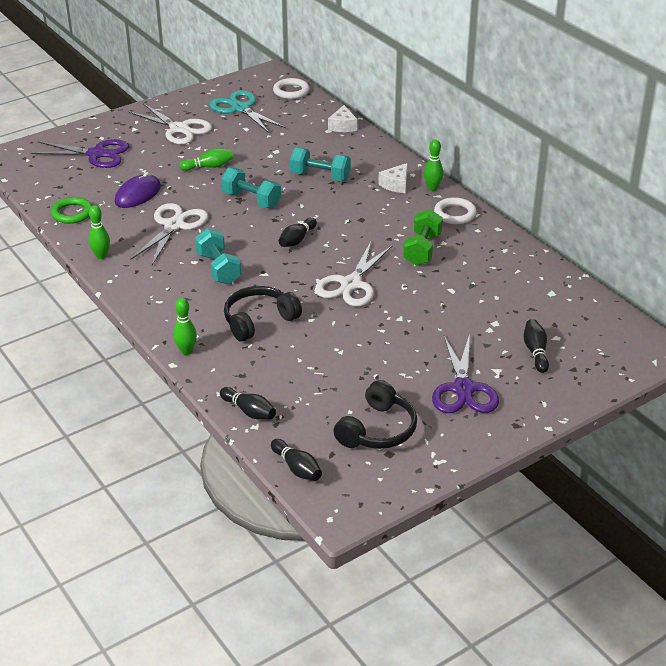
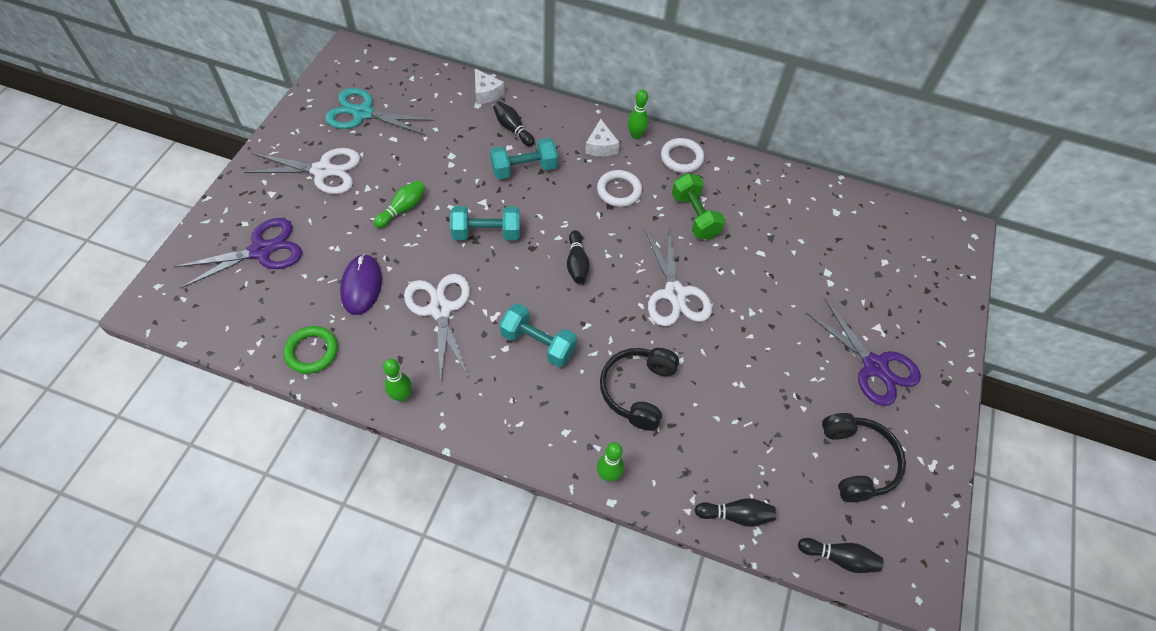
camera: 40 degrees left, 20 degrees up
(291, 91) = (394, 68): white ring -> white ring (619, 191)
(535, 352) = (885, 287): black bowling pin -> black bowling pin (512, 129)

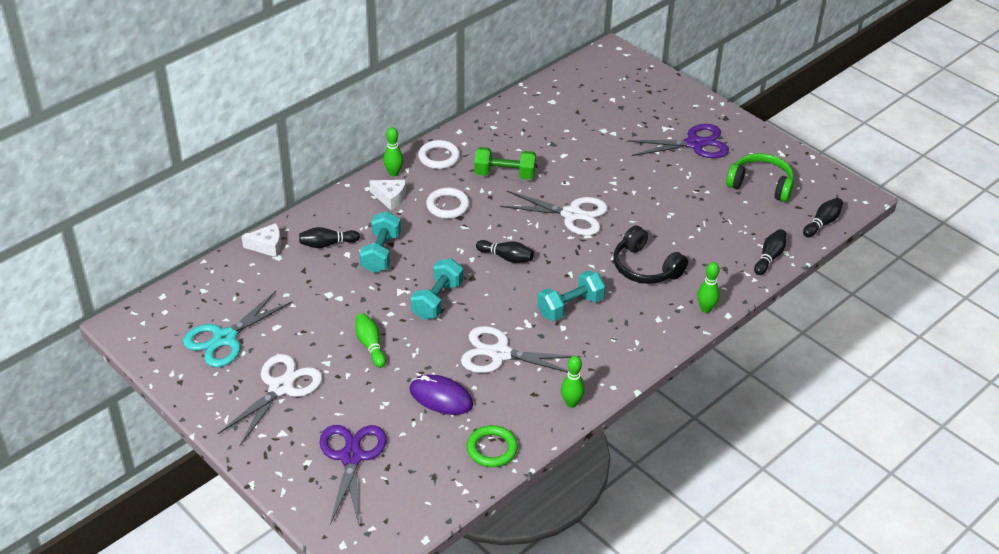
camera: 60 degrees left, 15 degrees down
(857, 461) = (761, 185): black headphones -> green headphones

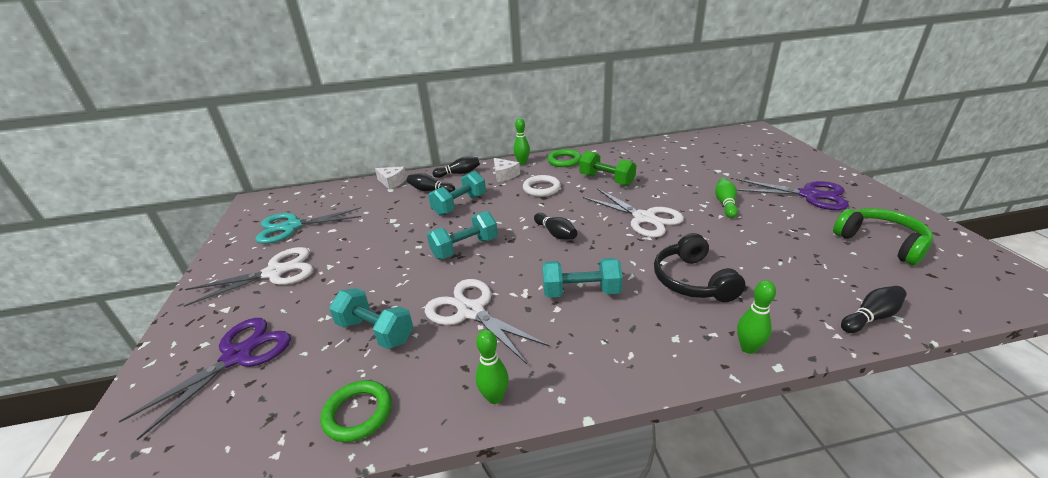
camera: 35 degrees right, 10 degrees down
(370, 345) = (375, 264): green bowling pin -> green bowling pin (725, 204)
(439, 157) = (564, 161): white ring -> green ring
(441, 397) = (376, 331): purple mouse -> turquoise dumbbell
(822, 223) = (968, 301): black bowling pin -> black bowling pin (459, 173)

